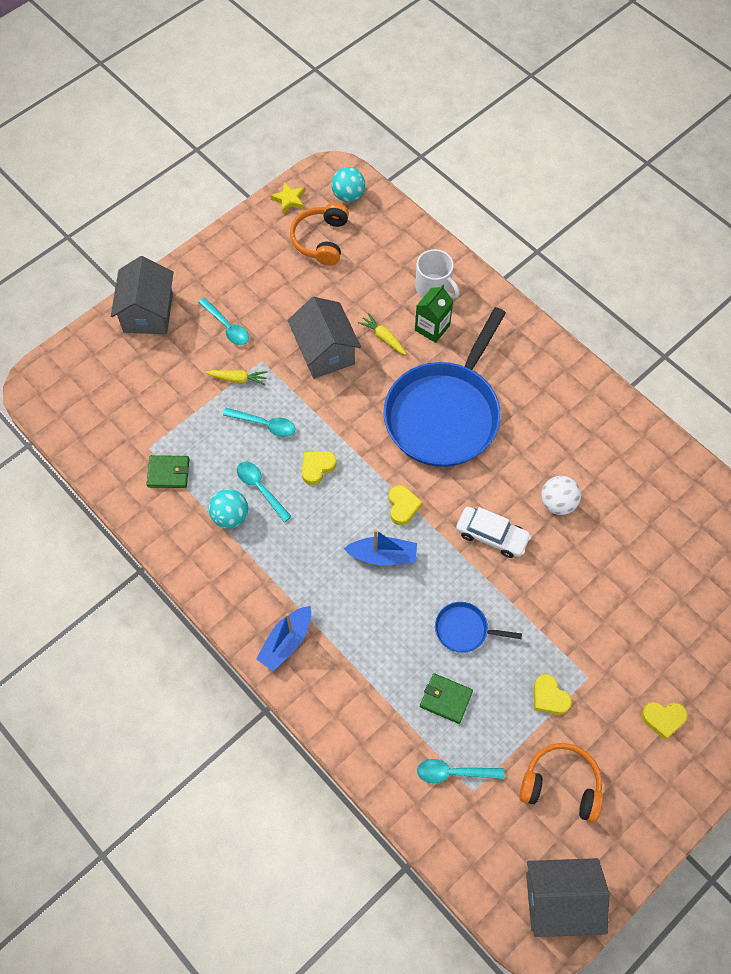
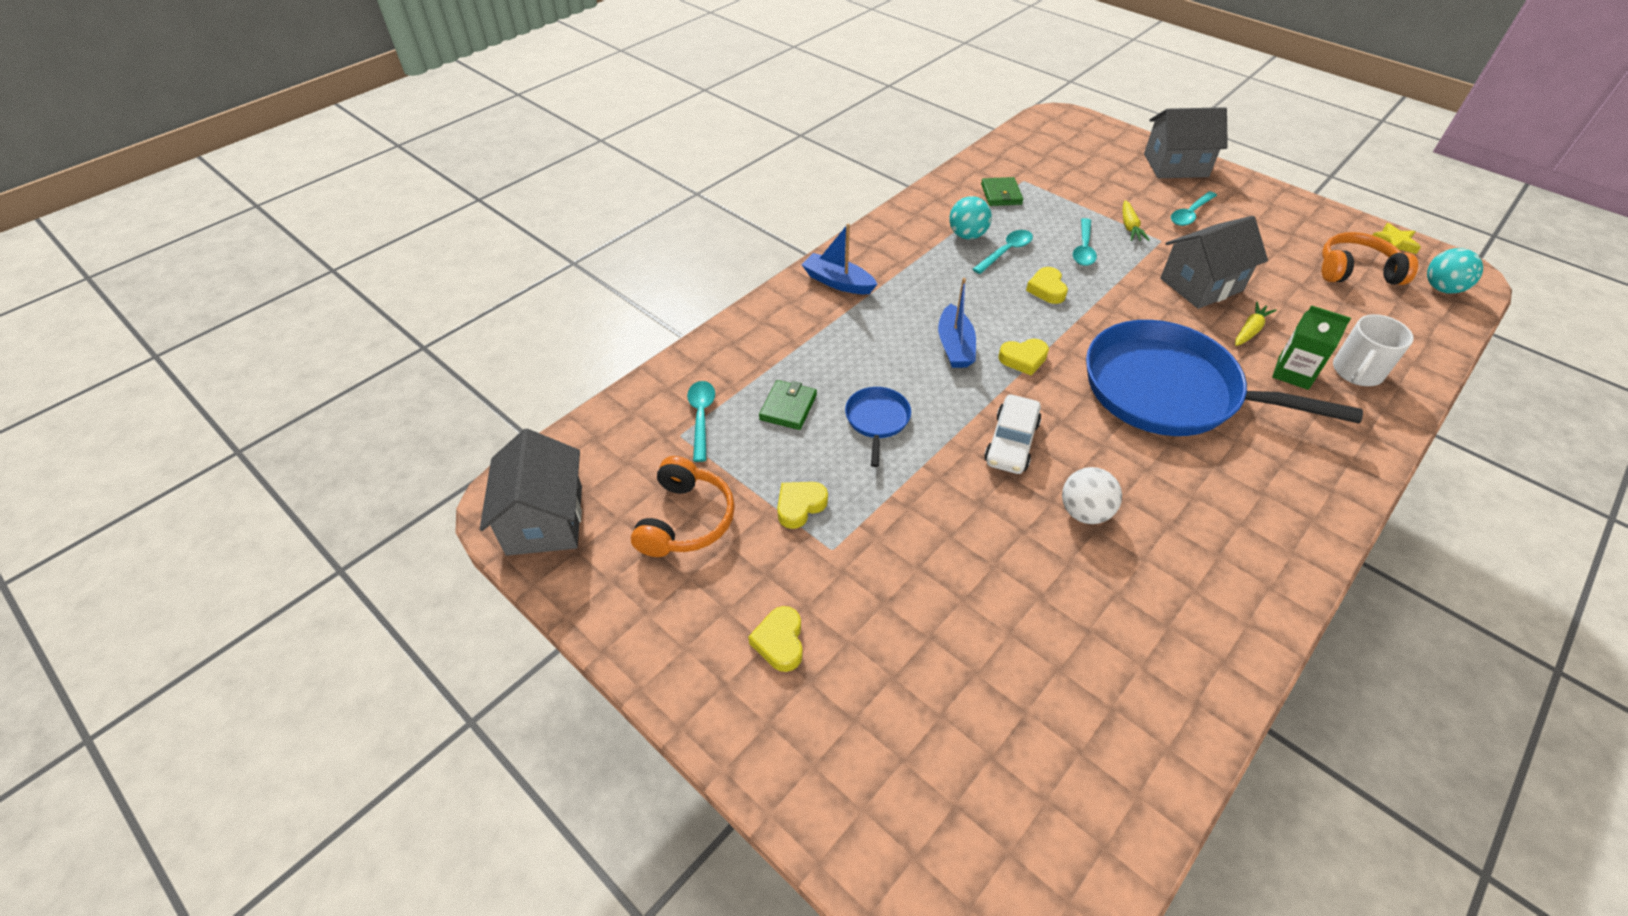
camera: 85 degrees right, 15 degrees down
(317, 468) = (1047, 289): yellow heart -> yellow heart turned 135 degrees counterclockwise

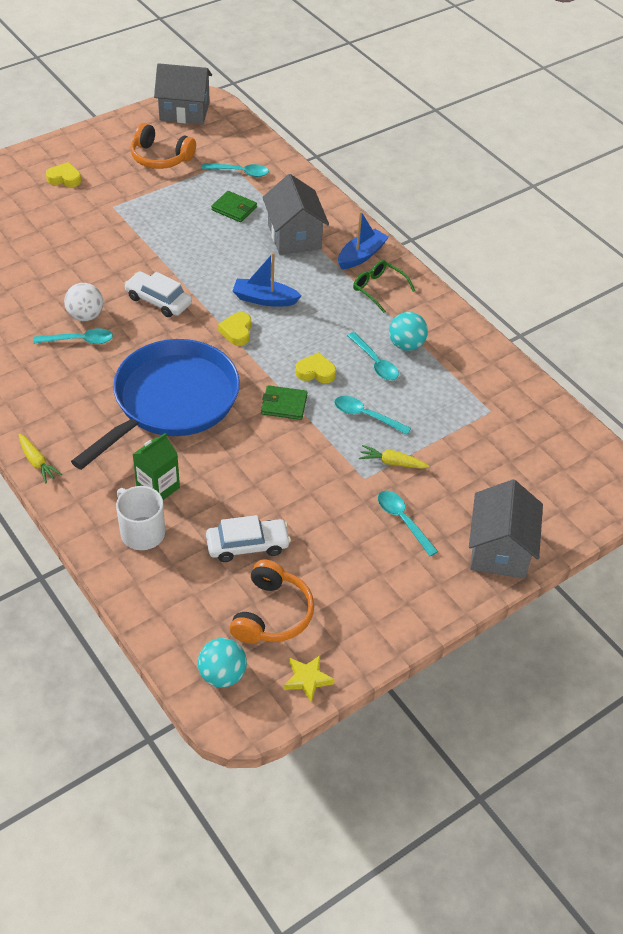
camera: 100 degrees right, 0 degrees up
(800, 506) = (150, 200): yellow heart -> none
(877, 420) = (205, 244): blue pan -> none
(890, 263) = (378, 289): none -> green glasses
(1001, 194) = (468, 386): green wallet -> green wallet (284, 404)
(1133, 505) = (79, 340): none -> turquoise spoon
(1201, 284) = (289, 478): grey house -> grey house (294, 236)
(1250, 330) = (218, 484): yellow carrot -> yellow carrot (37, 462)
(1301, 298) = (247, 545): none -> white car

